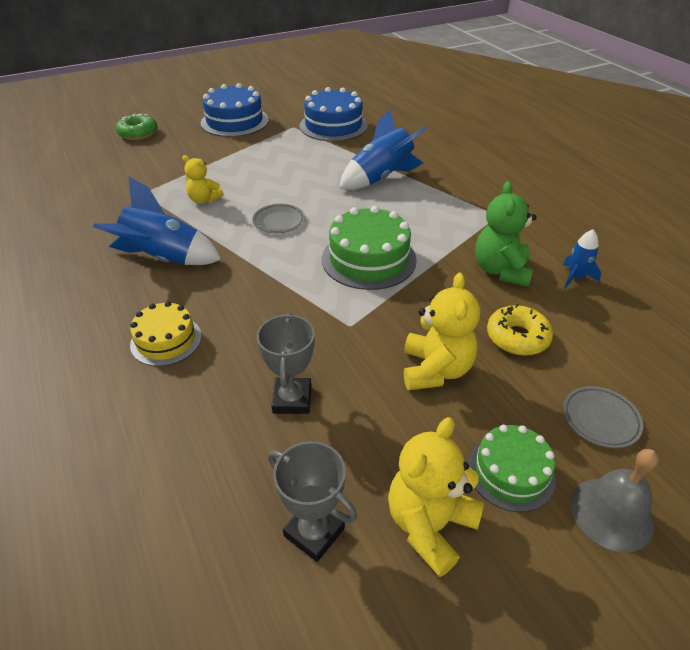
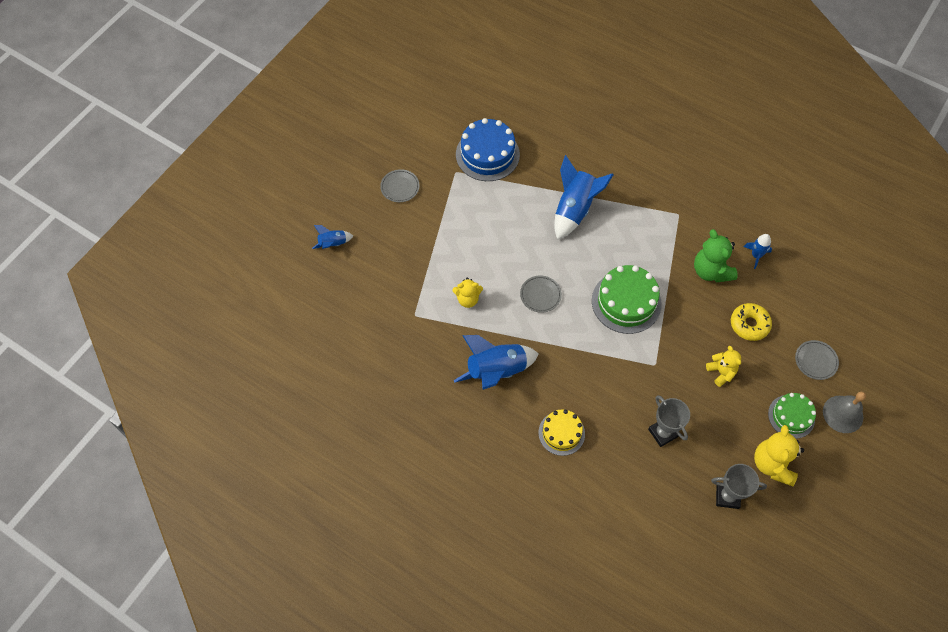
camera: 30 degrees left, 20 degrees up
(138, 133) = (333, 244): green donut -> blue rocket
(234, 121) = (400, 187): blue cake -> grey plate
(435, 370) = (721, 372): yellow teddy bear -> yellow teddy bear, size x0.63

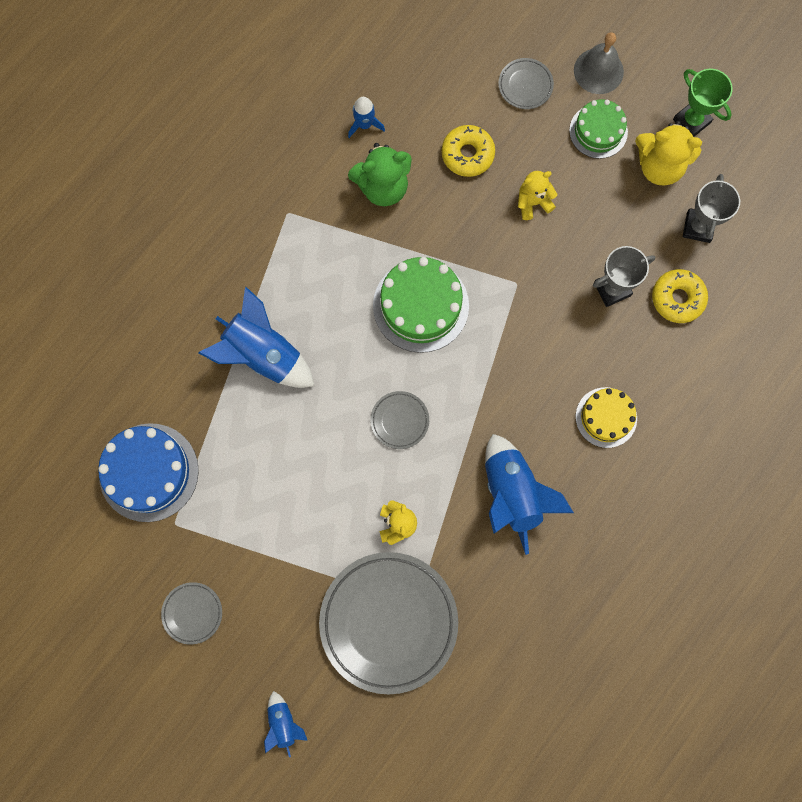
camera: 85 degrees left, 15 degrees up
(401, 299) = (388, 622): none -> grey plate
(664, 482) = (677, 298): none -> yellow donut
(818, 488) = (691, 121): none -> green trophy

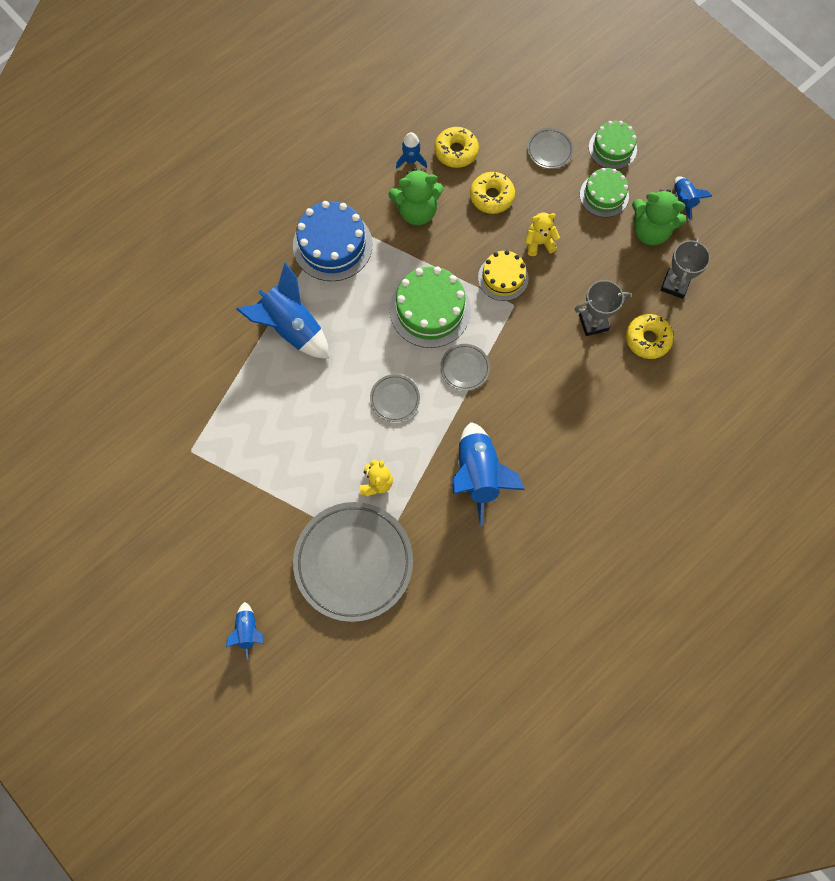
camera: 10 degrees right, 5 degrees down
(148, 472) = (178, 405): blue cake -> blue cake (332, 245)
(192, 613) = (190, 526): grey plate -> grey plate (464, 368)
(415, 105) = (456, 151): none -> yellow donut
(598, 71) = (612, 148): grey bell -> green cake
(606, 417) = (569, 425): yellow cake -> yellow cake (503, 277)
(659, 166) = (650, 231): yellow teddy bear -> green teddy bear
(691, 121) = (684, 199): green trophy -> blue rocket

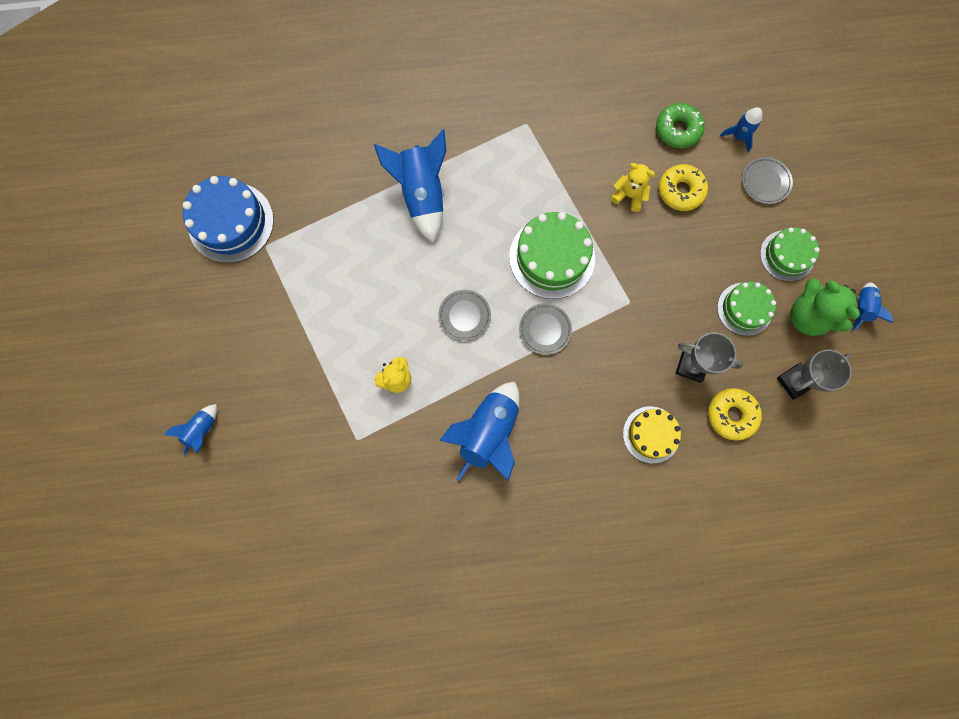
camera: 35 degrees right, 5 degrees up
(332, 245) = (508, 145): blue cake -> blue cake (231, 222)
(353, 562) = (328, 434): grey plate -> none
(411, 160) = (631, 113): blue rocket -> blue rocket (738, 136)
(417, 211) = (603, 162): green teddy bear -> none
(456, 151) = (677, 130): yellow donut -> green donut
(503, 277) = (638, 271): yellow cake -> yellow cake (651, 434)
(539, 243) = (694, 261): yellow teddy bear -> yellow teddy bear (629, 195)
(612, 148) = (827, 217): green cake -> green cake (744, 309)

